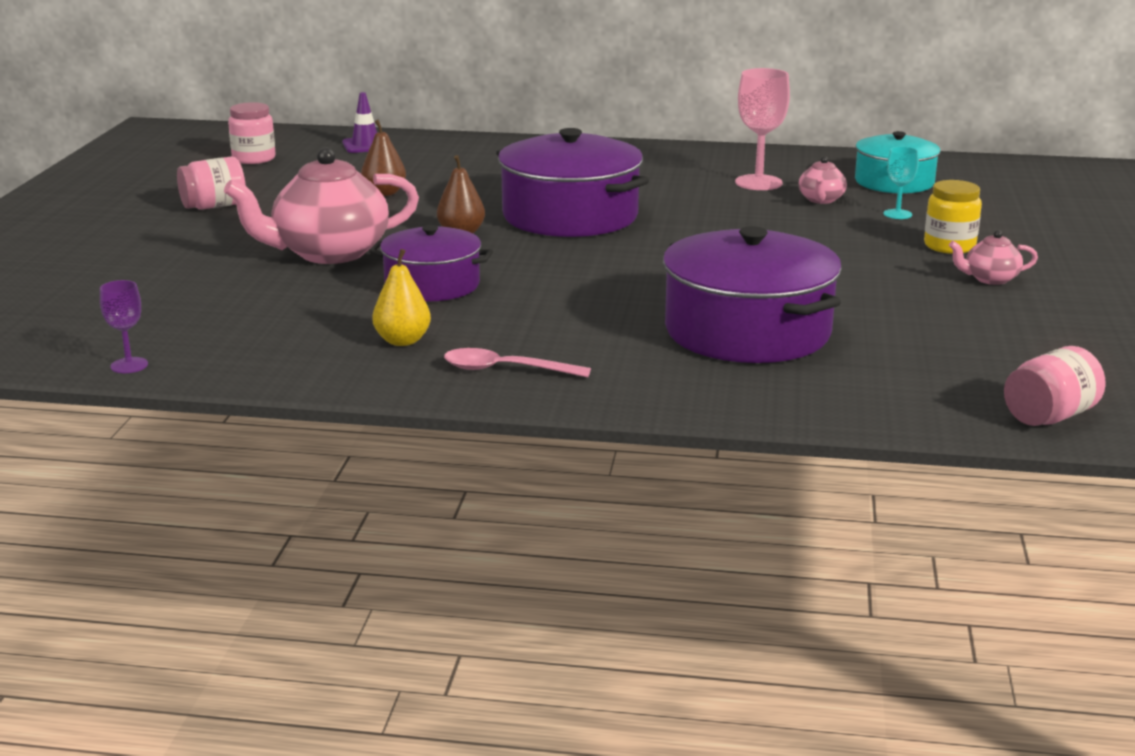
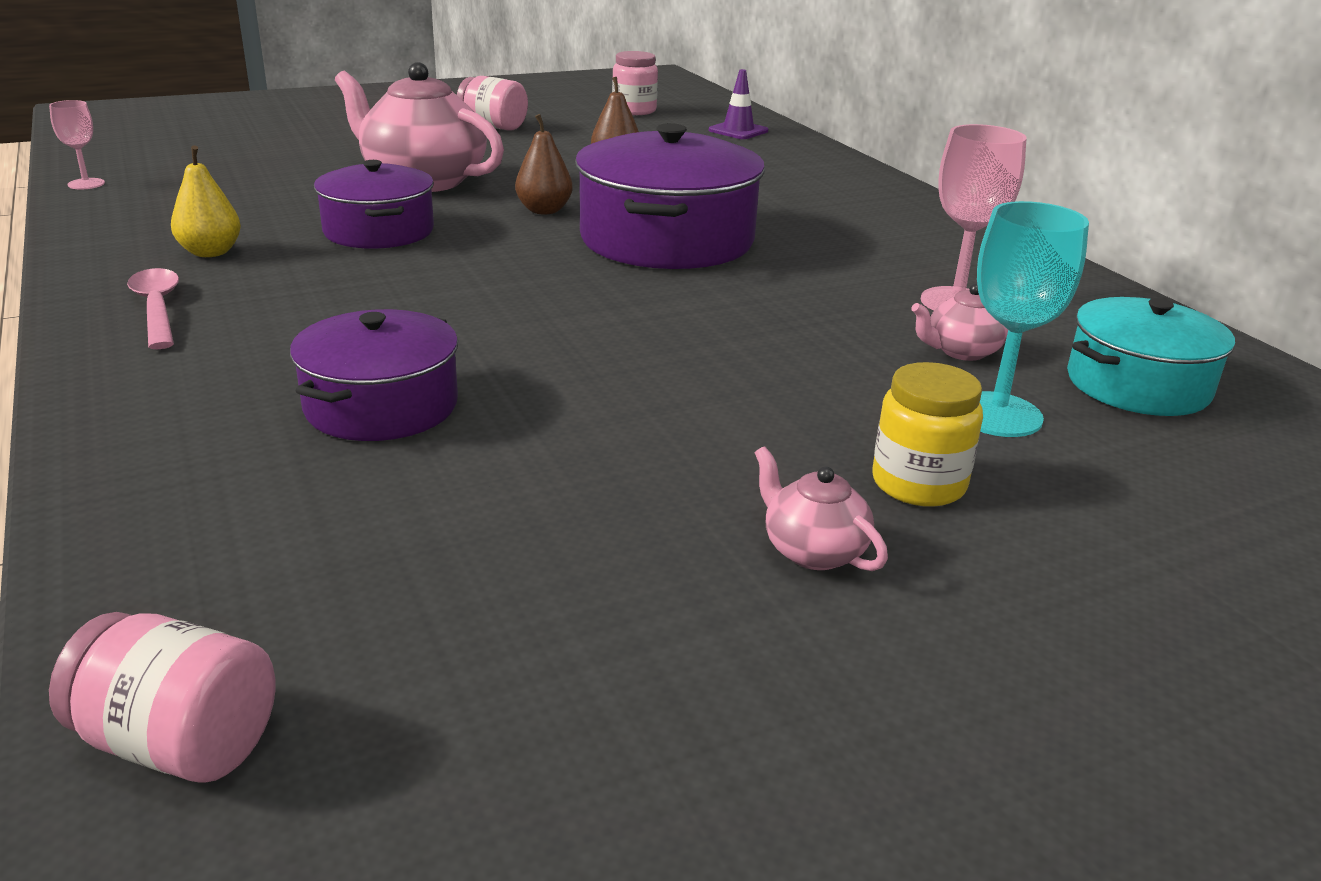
camera: 55 degrees right, 5 degrees up
(129, 365) = (86, 184): purple goblet -> pink goblet
(747, 331) = (381, 406): purple pot -> purple pot, size x0.62
(897, 214) = (997, 415): turquoise goblet -> turquoise goblet, size x1.78

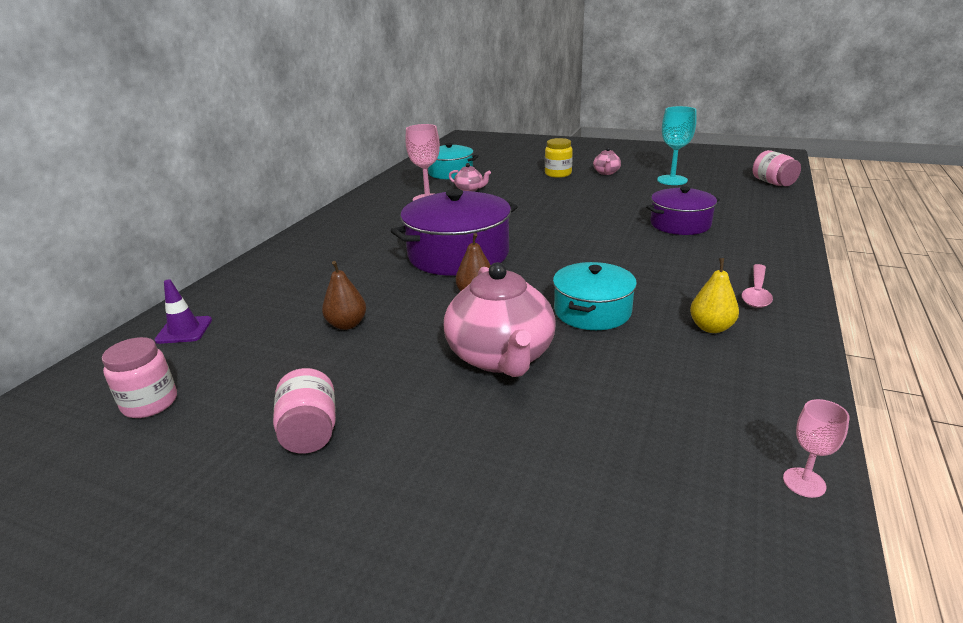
camera: 130 degrees left, 0 degrees up
(379, 231) = (592, 311): purple pot -> turquoise pot
(997, 415) = (504, 177): turquoise goblet -> turquoise goblet (672, 180)

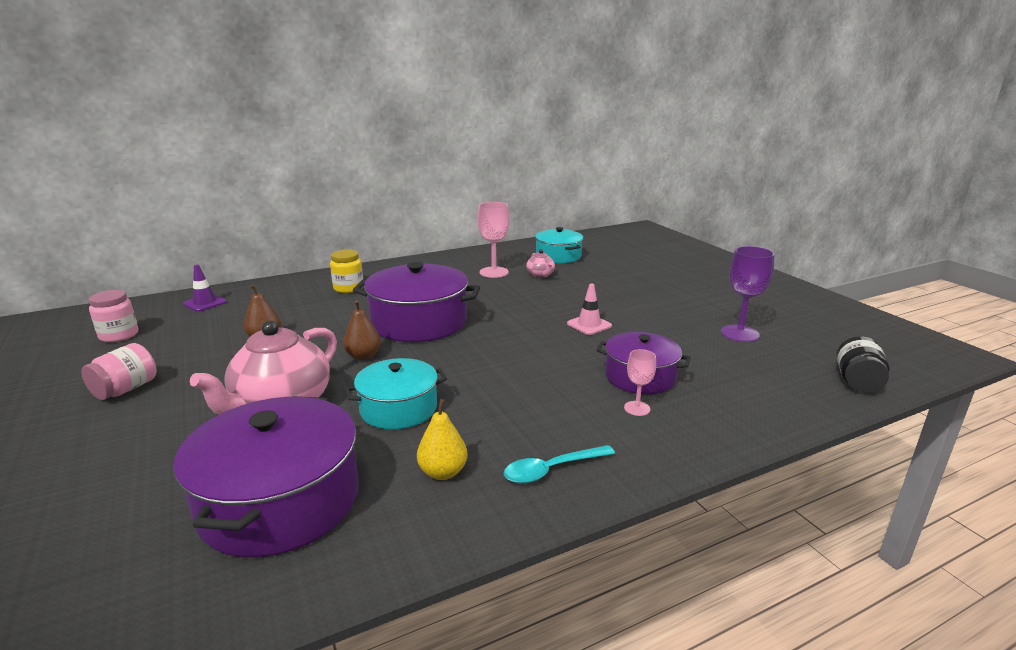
camera: 40 degrees right, 5 degrees down
(558, 174) = (641, 287): yellow jar -> yellow jar (348, 288)
(581, 208) = (589, 325): none -> pink traffic cone
(606, 172) = (689, 302): pink teapot -> none
(666, 405) = (280, 501): none -> purple pot
(672, 180) = (739, 333): turquoise goblet -> purple goblet
(756, 292) = (552, 470): pink spoon -> turquoise spoon
(773, 183) = (857, 382): pink jar -> black jar
(804, 482) = (216, 618): pink goblet -> pink goblet (637, 408)

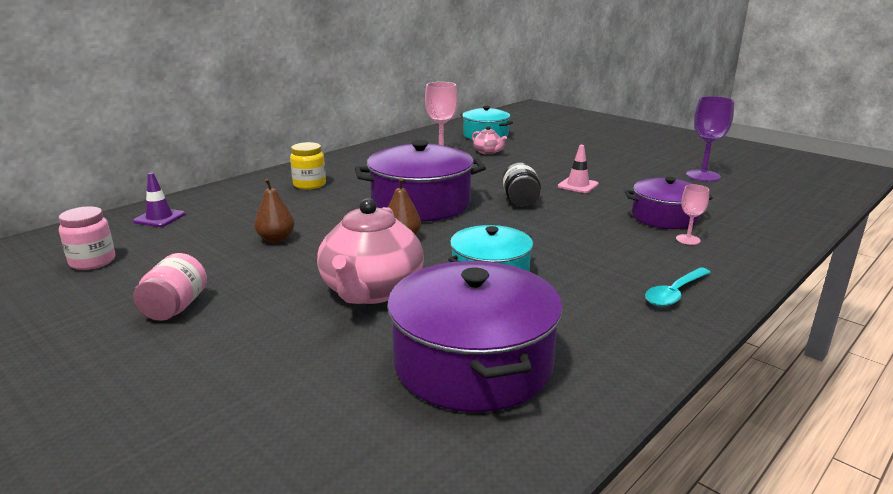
camera: 20 degrees left, 0 degrees up
(443, 472) = (590, 312): yellow pear -> none
(857, 382) = (819, 196): black jar -> black jar (520, 201)

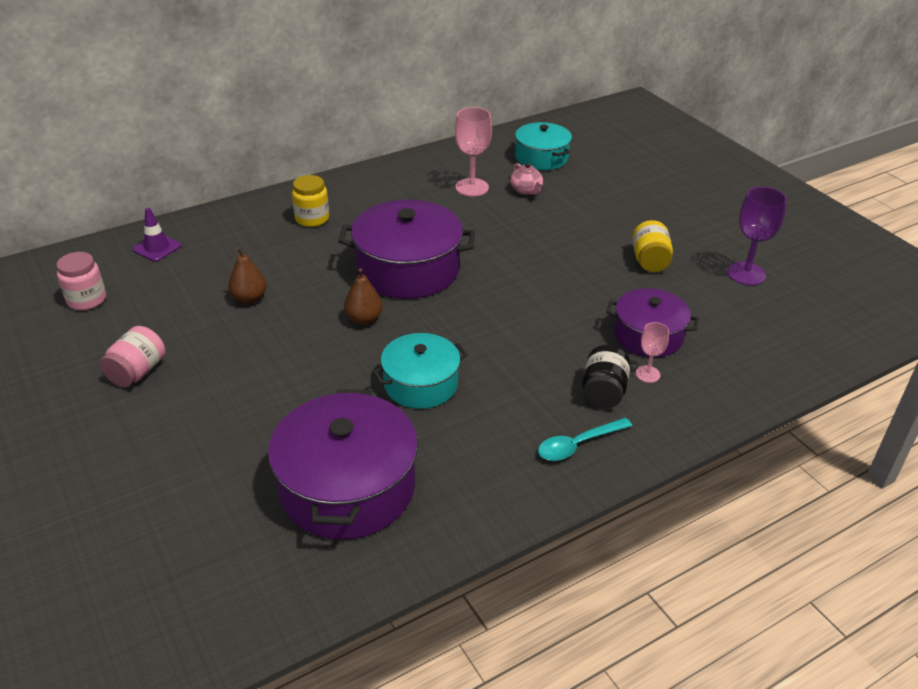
camera: 15 degrees right, 15 degrees up
(371, 291) = (304, 385): pink teapot -> none
(520, 201) = (512, 282): black jar -> black jar (603, 392)
(578, 185) = (590, 267): pink traffic cone -> none
(622, 177) = (649, 261): none -> yellow jar

